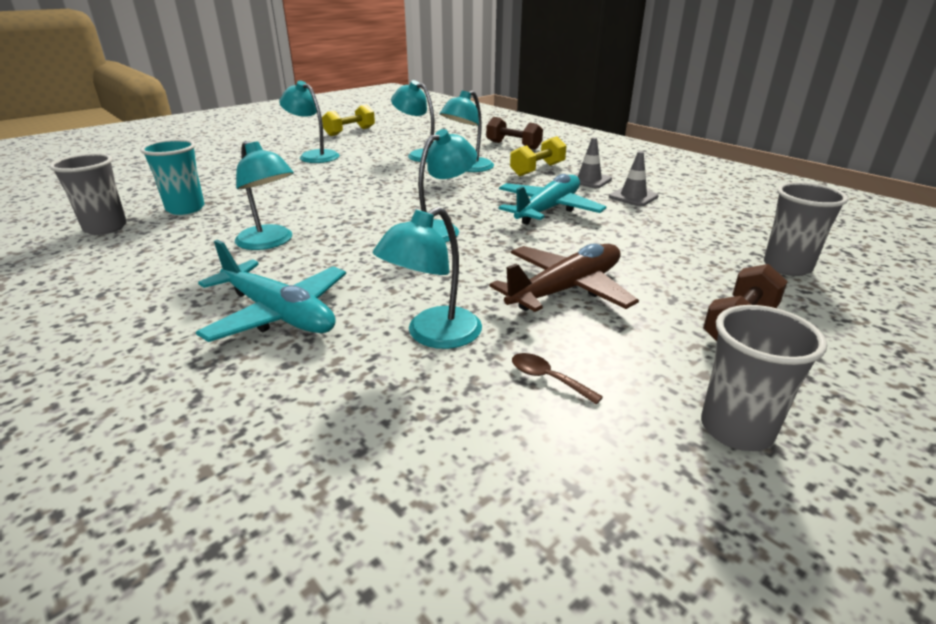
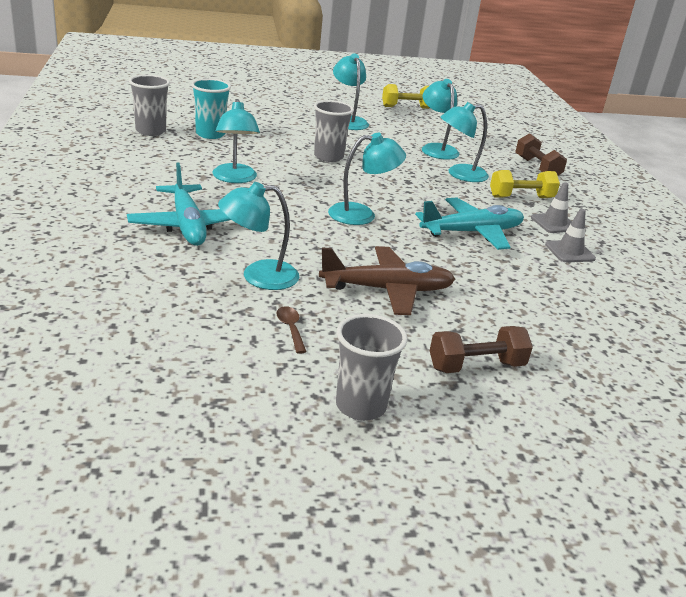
camera: 30 degrees right, 0 degrees up
(787, 267) = (602, 355): grey cup -> grey cup (328, 157)

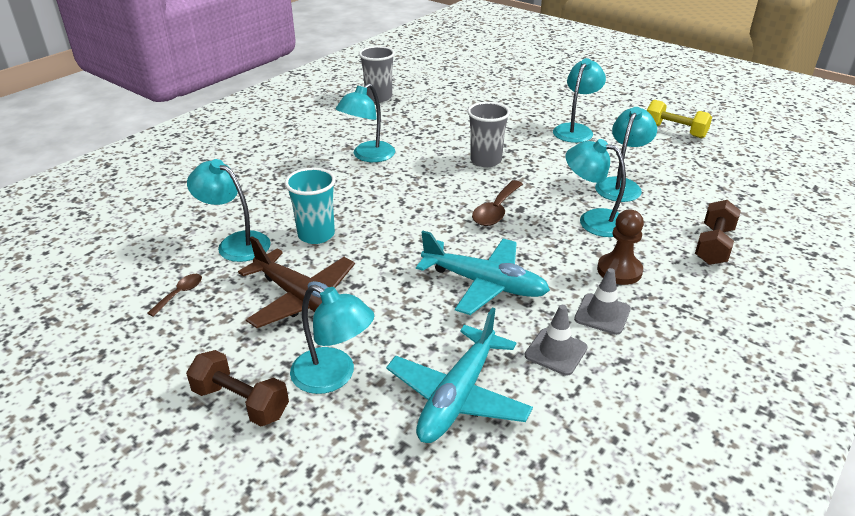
camera: 50 degrees right, 5 degrees up
(187, 225) = (264, 183): turquoise plane -> turquoise plane (457, 396)
(210, 134) = (420, 111): turquoise cup -> turquoise cup (316, 235)
(361, 406) = (110, 377): grey cup -> none
(362, 214) = (411, 224): turquoise lamp -> turquoise lamp (333, 376)
(396, 187) = (496, 210): none -> brown spoon
(521, 197) = (619, 270): yellow dumbbell -> brown pawn

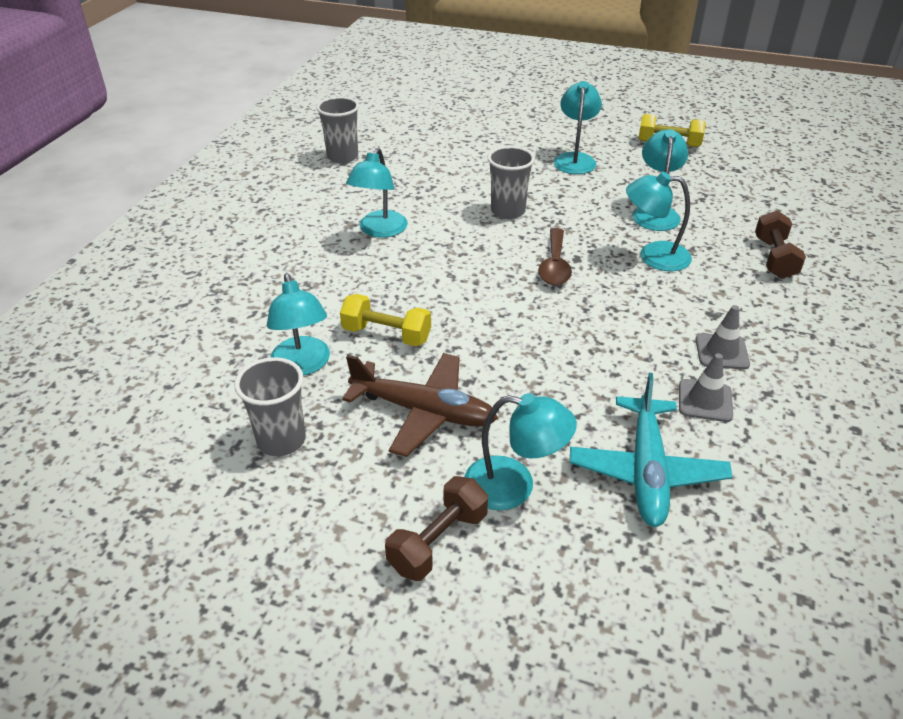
camera: 20 degrees left, 5 degrees up
(180, 294) = (281, 440): brown spoon -> grey cup
(236, 243) = (302, 365): turquoise lamp -> turquoise lamp turned 120 degrees counterclockwise
(241, 402) = (438, 542): brown dumbbell -> brown dumbbell turned 60 degrees counterclockwise
(316, 235) = (386, 335): turquoise cup -> yellow dumbbell
(484, 284) = (595, 348): turquoise plane -> none
(619, 270) = (709, 303): brown pawn -> none

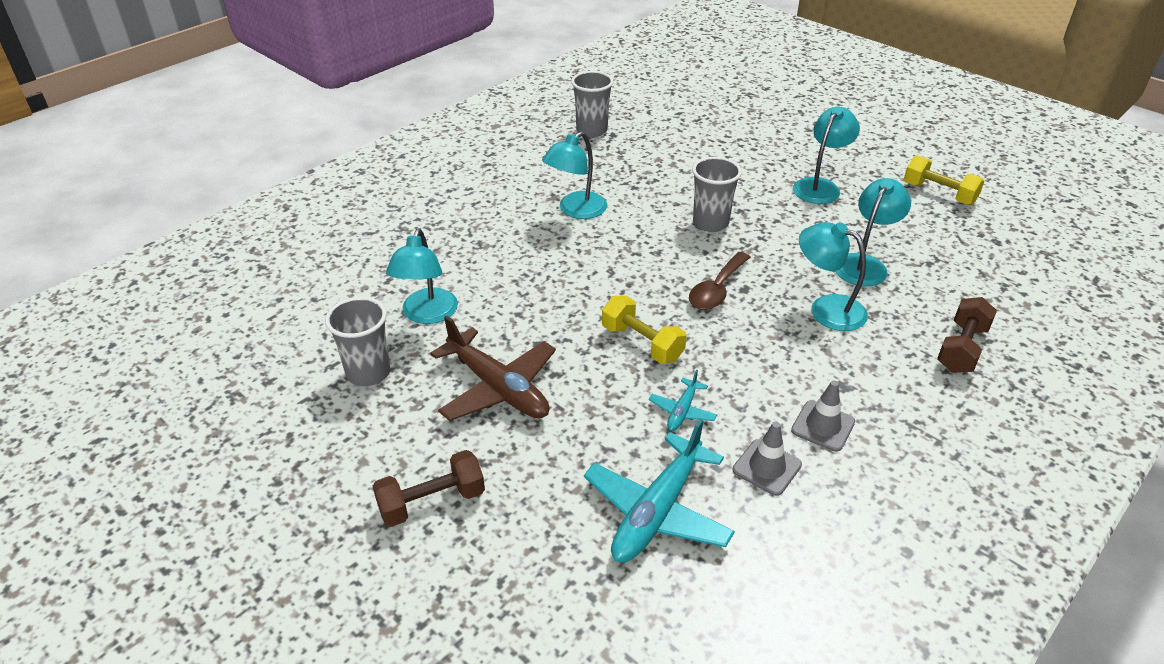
camera: 25 degrees right, 0 degrees up
(386, 335) = (514, 309): yellow dumbbell -> yellow dumbbell (642, 343)
(514, 486) = (528, 480): turquoise lamp -> none
(602, 377) = (682, 411): none -> turquoise plane

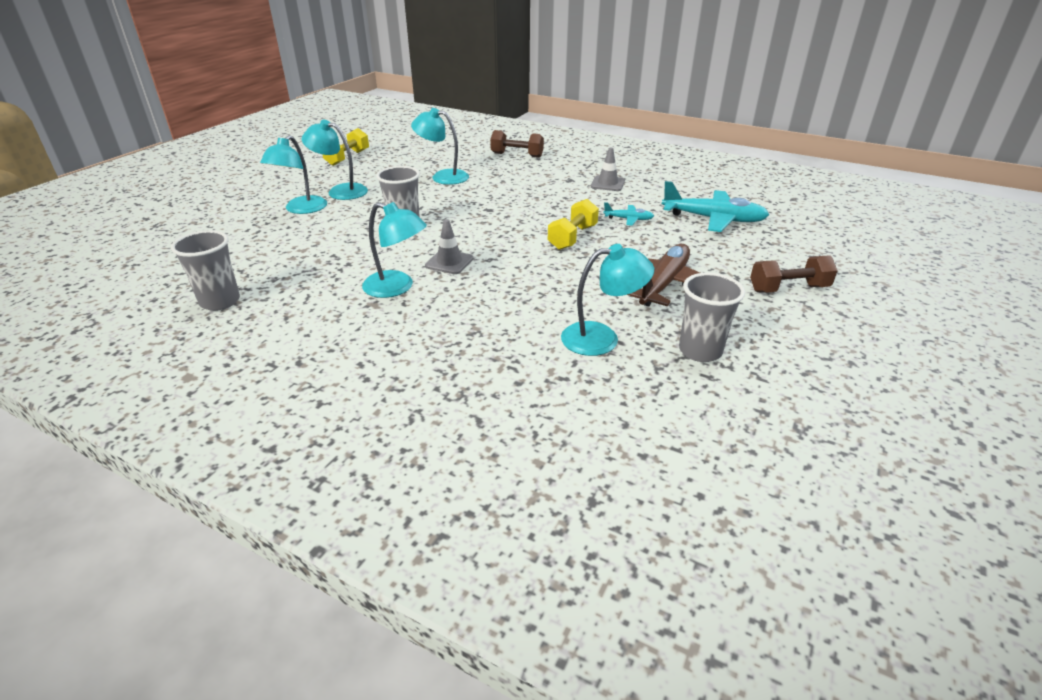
camera: 105 degrees left, 5 degrees down
(432, 502) = (788, 289): brown dumbbell -> brown dumbbell turned 60 degrees counterclockwise
(717, 290) = (494, 218): brown spoon -> none
(766, 467) = (652, 195): grey traffic cone -> grey traffic cone (449, 262)
(826, 308) = (498, 185): turquoise lamp -> turquoise lamp (301, 209)

